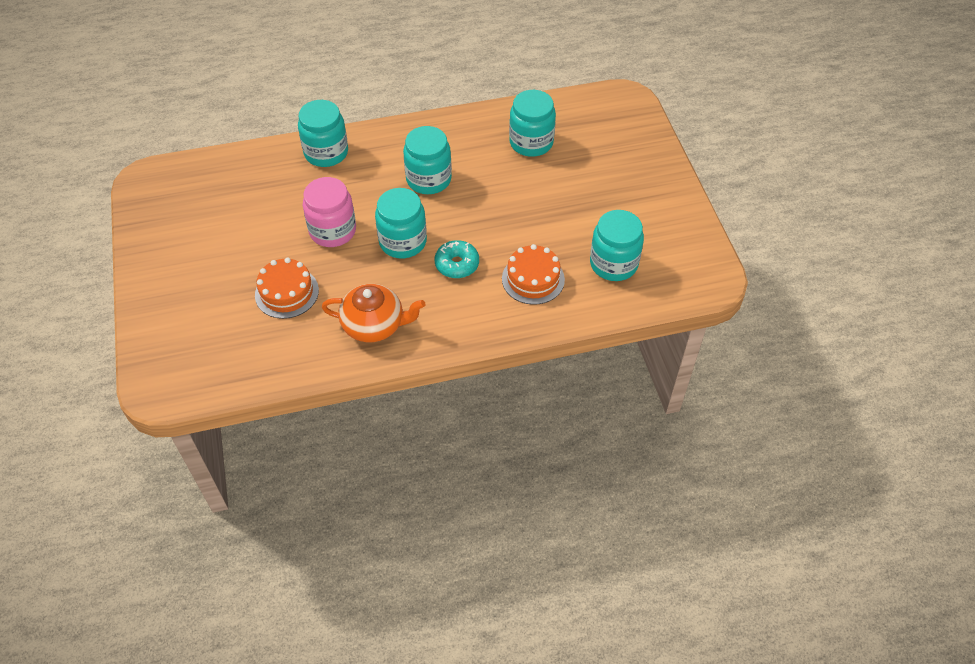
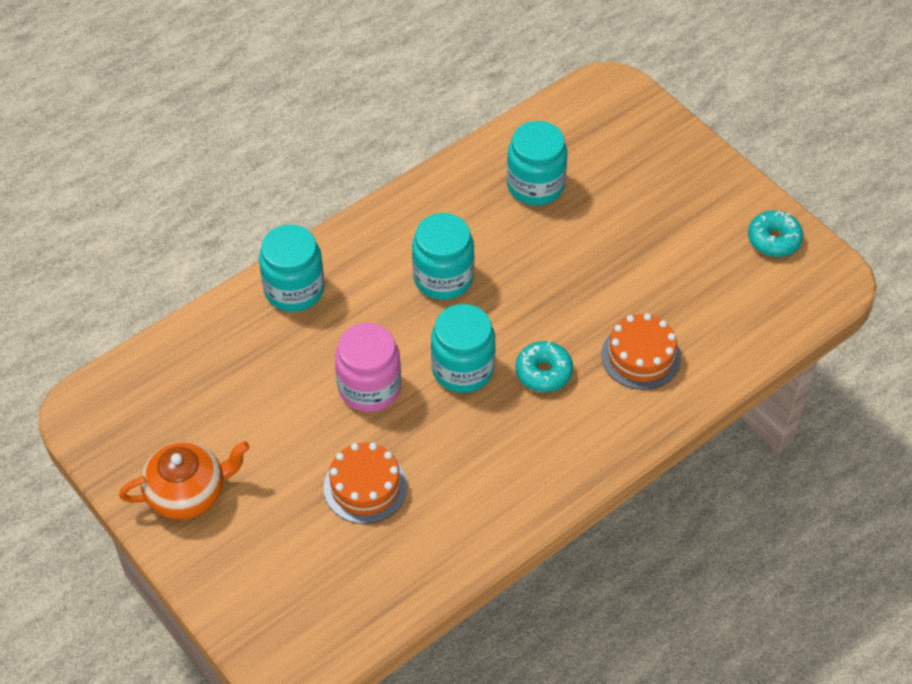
camera: 25 degrees left, 0 degrees up
(374, 325) = (495, 484): orange teapot -> orange teapot (188, 493)
(613, 264) = (718, 303): turquoise jar -> none
(682, 236) = (774, 239): none -> turquoise donut

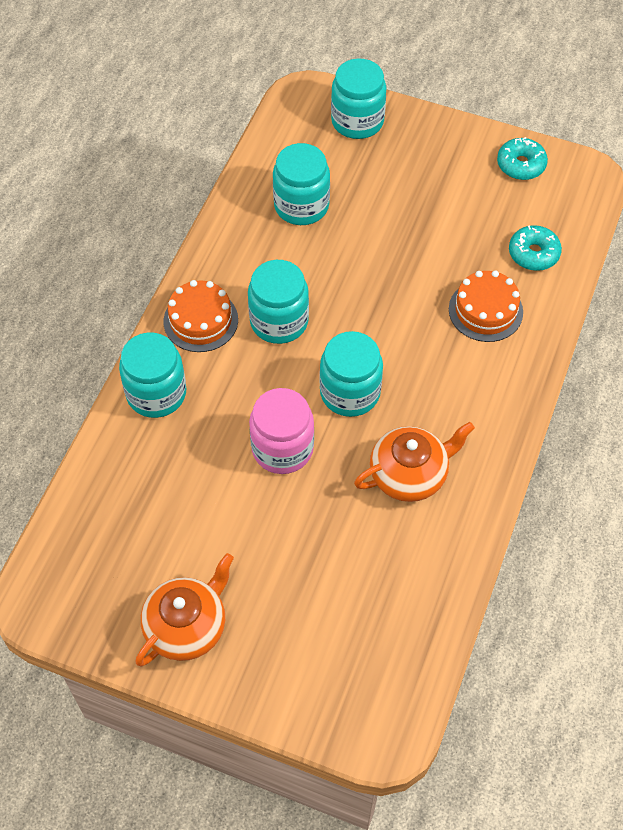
camera: 30 degrees left, 5 degrees up
(365, 487) = (339, 538): orange cake -> orange cake (200, 320)
(466, 465) = (409, 474): none -> orange teapot
(543, 372) = (418, 362): turquoise donut -> turquoise donut (533, 253)
(642, 131) = (357, 121): none -> turquoise jar

